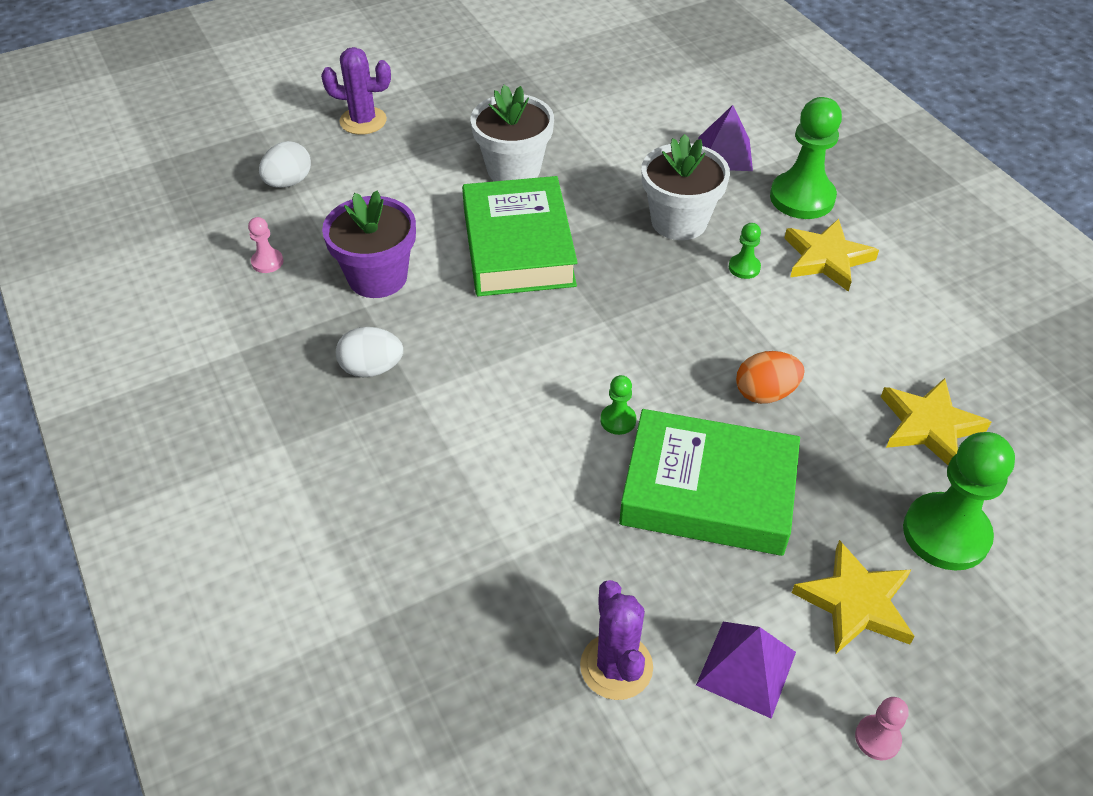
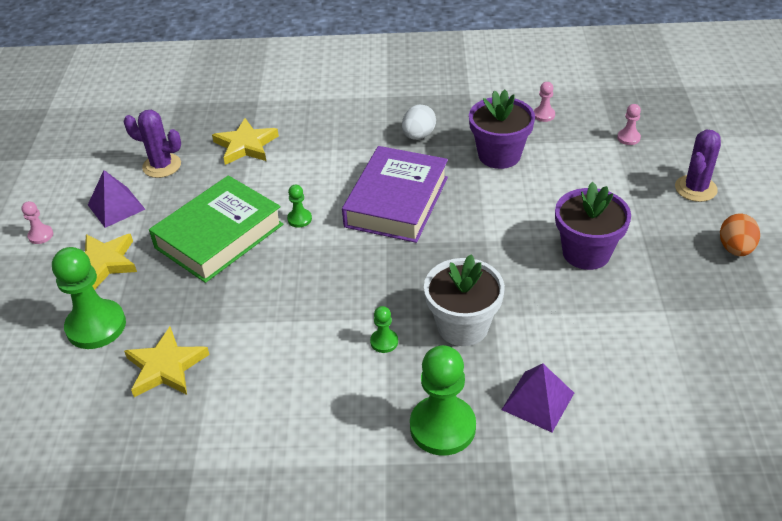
camera: 120 degrees right, 5 degrees down
(288, 182) = (628, 138): white egg -> pink pawn
(513, 169) = (586, 252): white flower pot -> purple flower pot
(518, 246) = (489, 226): green book -> none
(524, 339) = (396, 202): none -> purple book
(765, 393) = (262, 295): orange egg -> orange egg (735, 249)
(826, 258) = (358, 401): yellow star -> yellow star (246, 145)

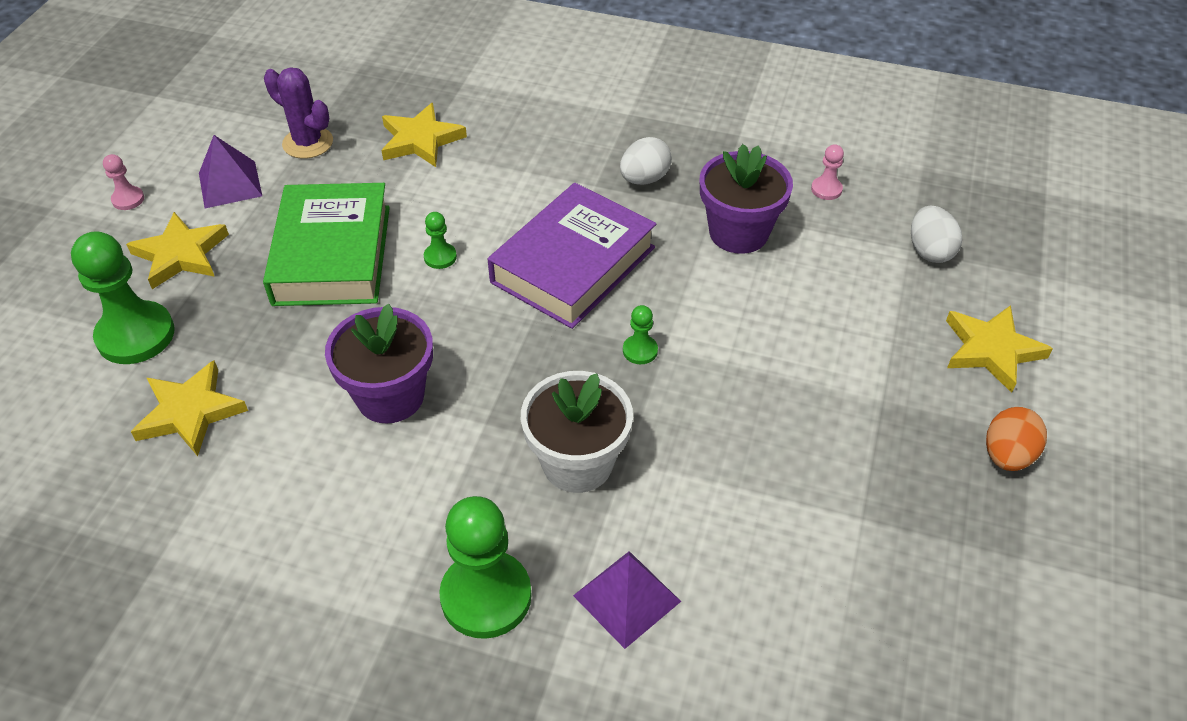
camera: 15 degrees right, 5 degrees up
(219, 236) = (332, 255): green book -> green book turned 60 degrees counterclockwise
(384, 342) = (467, 455): green pawn -> green pawn (640, 351)
(586, 252) = (792, 403): purple flower pot -> purple flower pot (390, 396)
(628, 138) = (929, 251): pink pawn -> white egg
(695, 188) = (991, 350): purple cactus -> yellow star

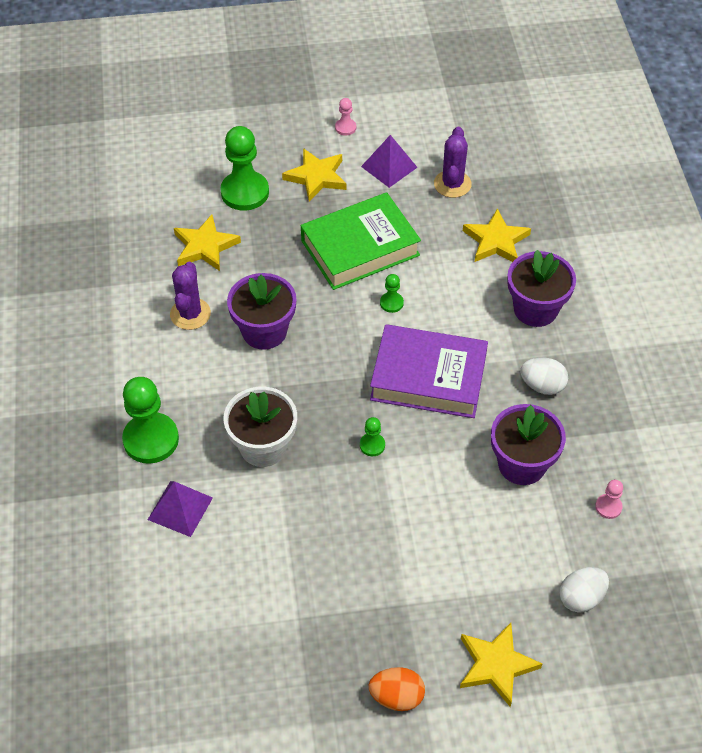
camera: 65 degrees right, 5 degrees up
(296, 470) = (190, 314): none -> purple cactus
(539, 146) = (535, 309): none -> purple flower pot

